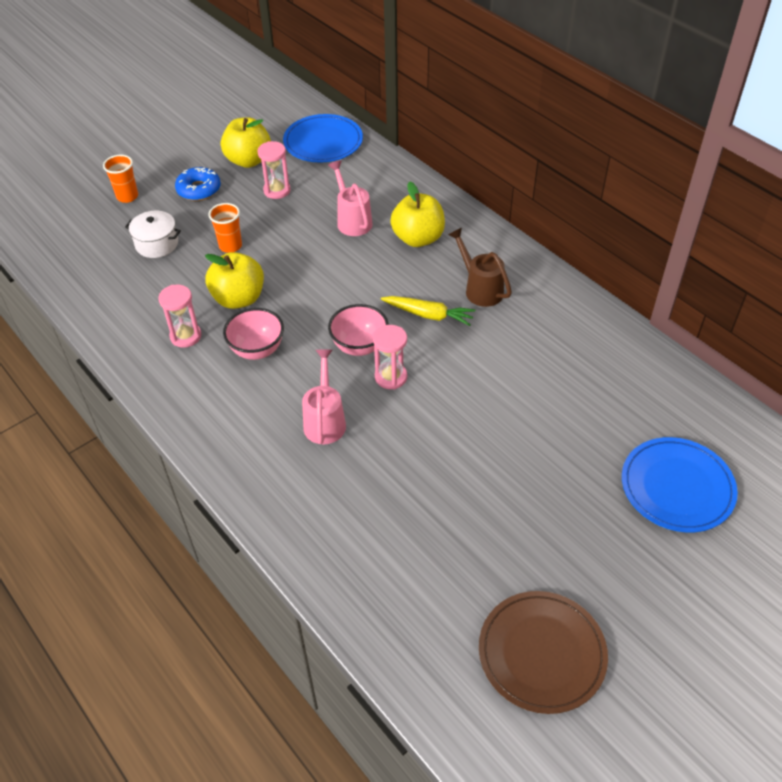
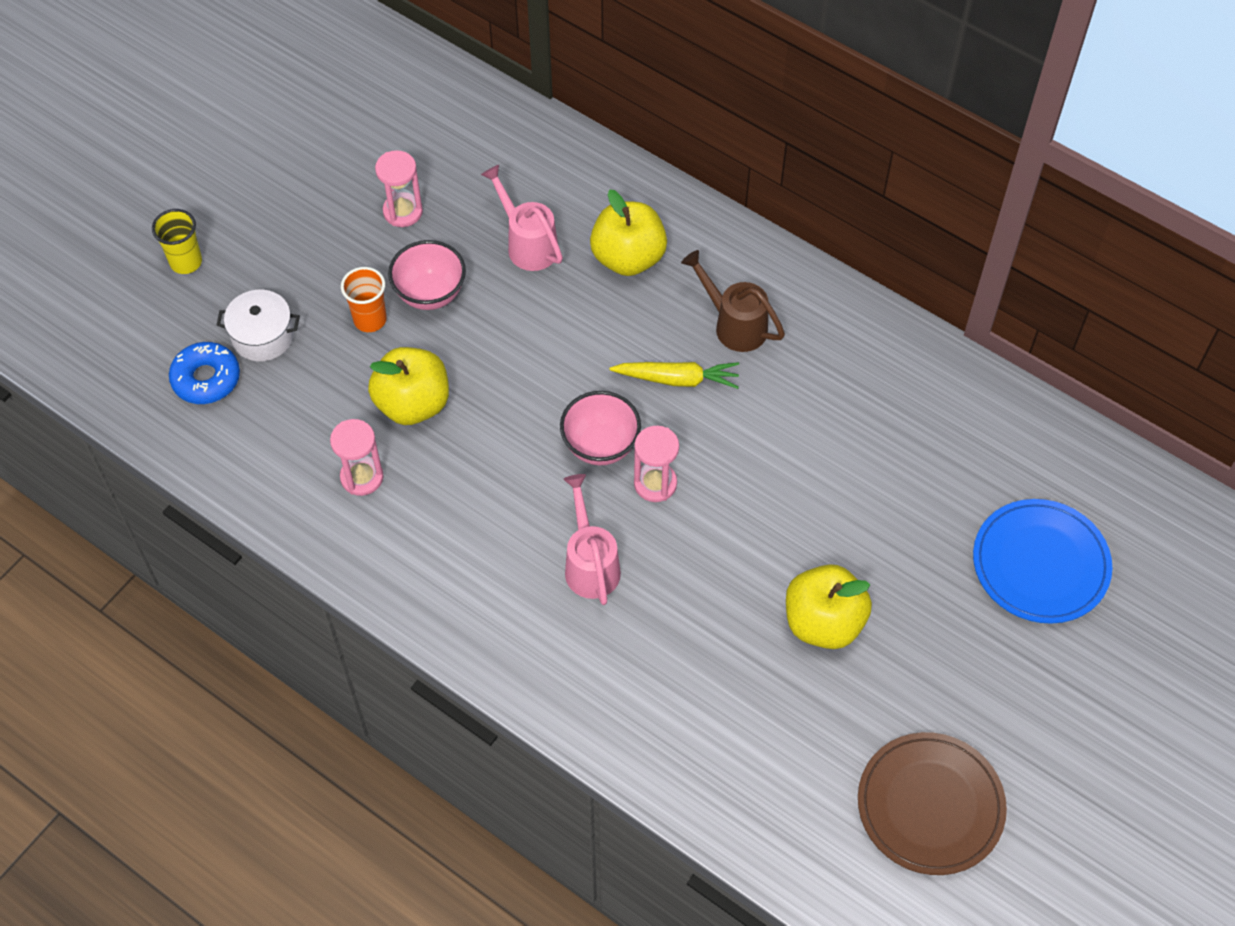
camera: 15 degrees left, 10 degrees up
(127, 196) = (186, 262): orange cup -> yellow cup
(199, 189) = (287, 230): blue donut -> blue donut (206, 379)
(249, 160) = (342, 164): yellow apple -> yellow apple (823, 622)
(257, 350) = (466, 479): pink bowl -> pink bowl (430, 294)
(323, 142) = (441, 111): blue plate -> none

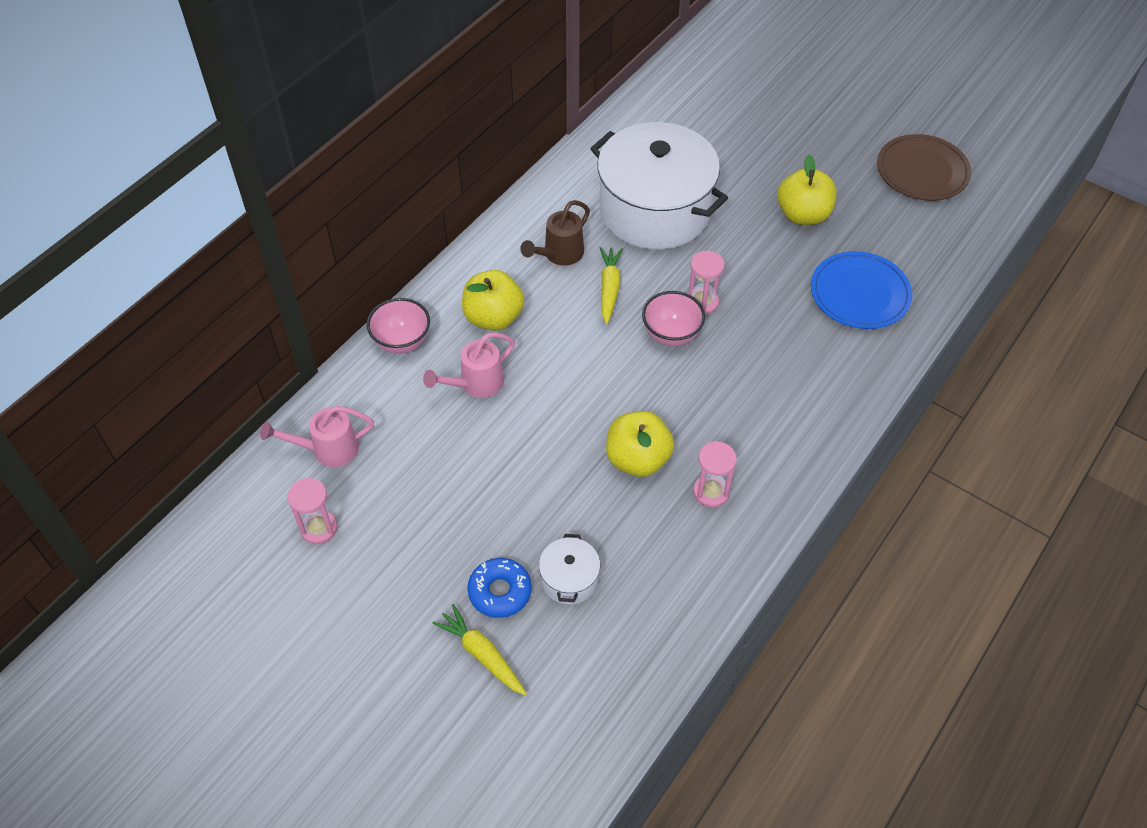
camera: 90 degrees left, 5 degrees down
(186, 262) = (482, 654): yellow cup -> yellow carrot
(206, 379) = (616, 622): blue donut -> blue donut (500, 592)
(370, 320) = (552, 495): orange cup -> none
(403, 211) = (434, 476): pink hourglass -> pink hourglass (319, 528)
(430, 294) = (525, 452): pink bowl -> pink bowl (402, 342)
(590, 564) = (774, 340): pink watering can -> pink watering can (328, 449)
(821, 435) = (655, 210): none -> white pot
(1040, 564) = (746, 111): blue plate -> blue plate (860, 293)

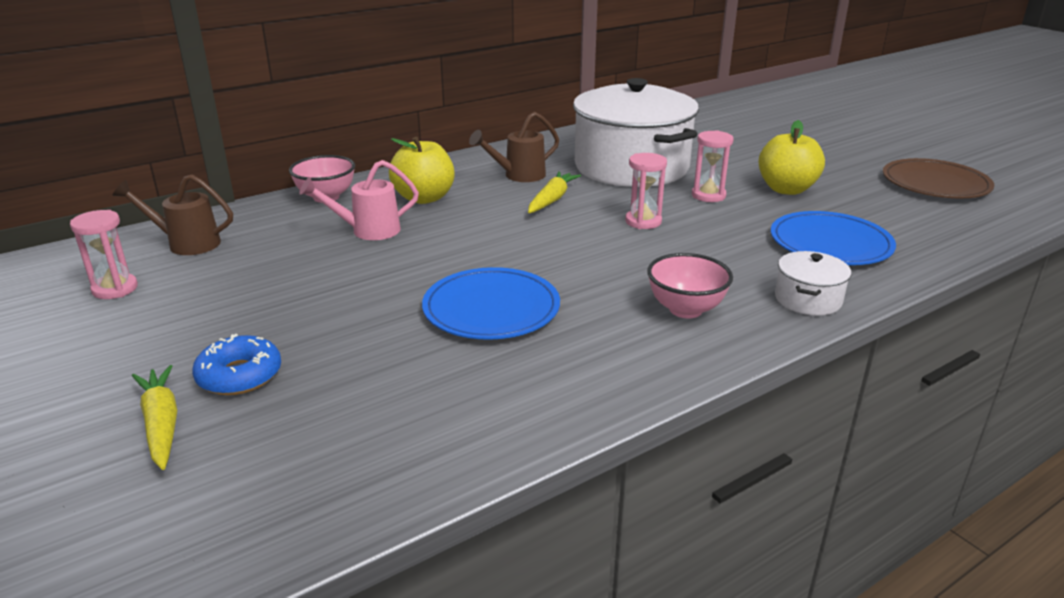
camera: 20 degrees right, 25 degrees down
(328, 449) = (187, 243): pink watering can -> brown watering can
(569, 579) = (328, 384): white pot -> white pot (808, 299)
(637, 459) = (491, 308): yellow apple -> blue plate
(671, 334) = (595, 235): pink bowl -> pink bowl (685, 309)
(711, 492) = (560, 350): pink hourglass -> pink hourglass (708, 195)

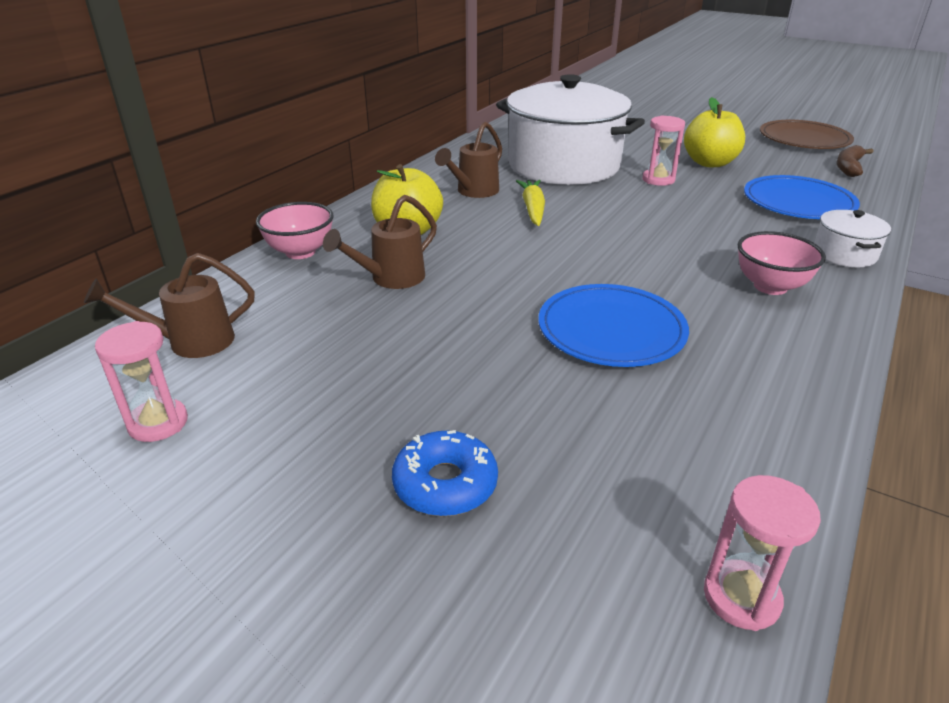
camera: 25 degrees left, 5 degrees up
(161, 424) = (424, 579): yellow carrot -> none
(368, 231) = (391, 278): pink watering can -> brown watering can
(643, 221) = (636, 214): pink hourglass -> pink hourglass (741, 597)
(946, 220) = (848, 167): none -> brown banana

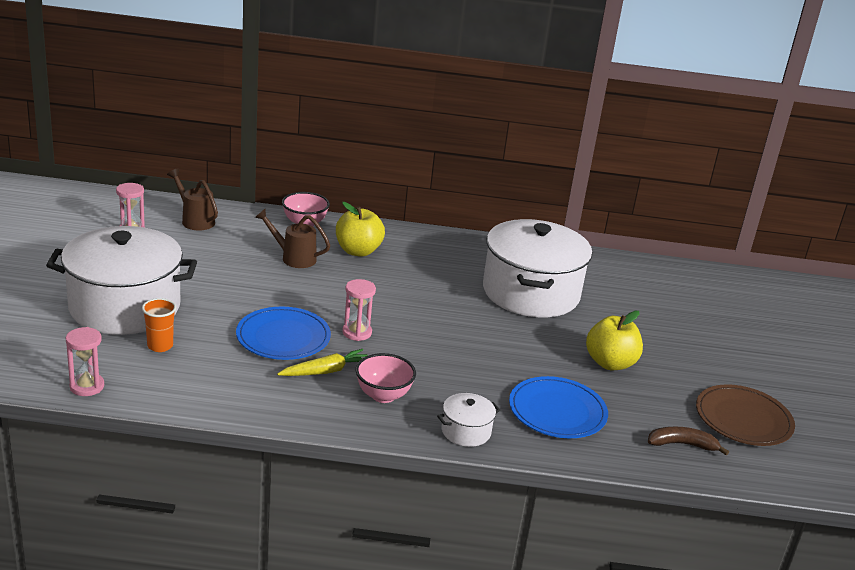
camera: 60 degrees right, 5 degrees down
(445, 484) = (125, 307): blue donut -> white pot
(474, 191) = (442, 263): brown watering can -> none
(533, 209) = (432, 290): yellow carrot -> yellow carrot (325, 371)
(605, 461) = (160, 346): none -> orange cup
(658, 180) = (542, 339): pink hourglass -> pink hourglass (357, 332)

